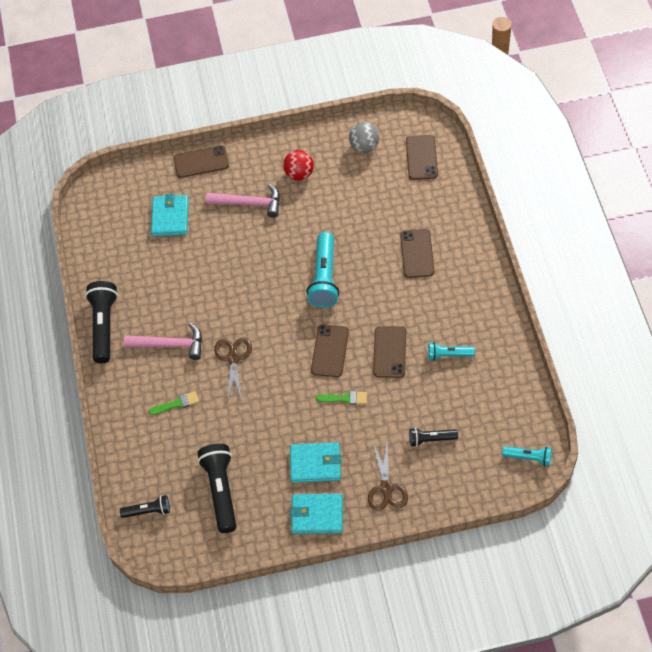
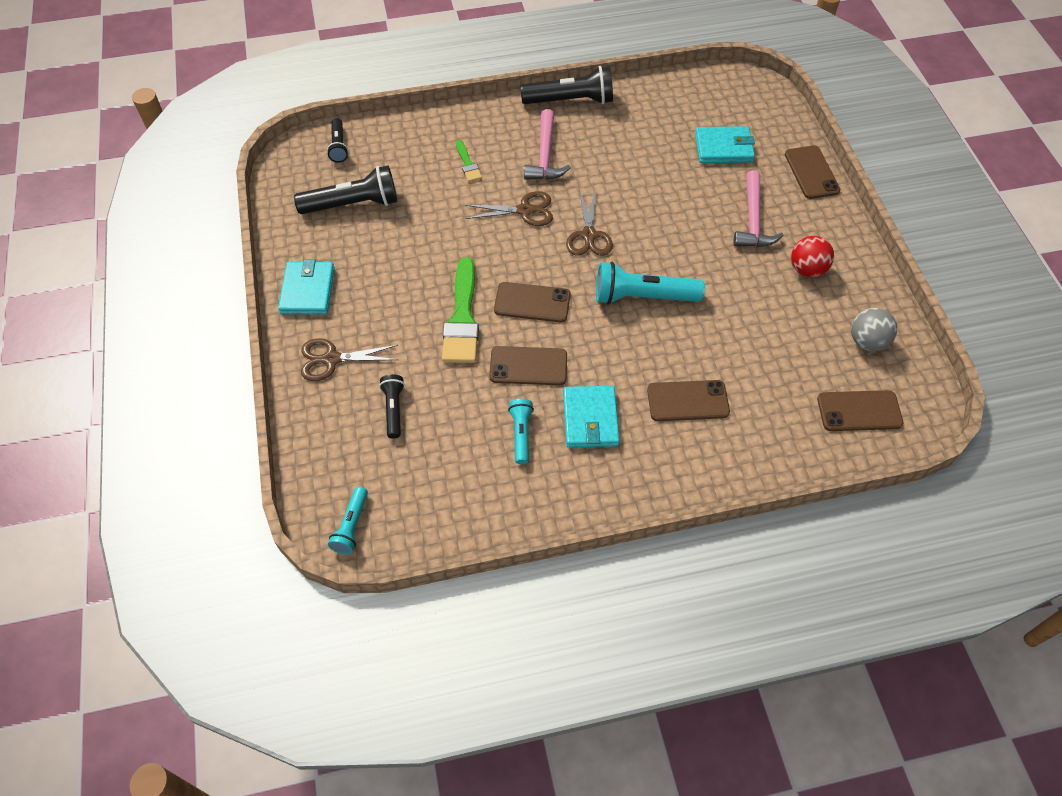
camera: 85 degrees right, 0 degrees up
(262, 313) = (589, 235): none -> brown scissors
(315, 464) = (375, 289): turquoise wallet -> turquoise wallet (590, 419)
(345, 398) = (462, 318): green brush -> green brush, size x2.00

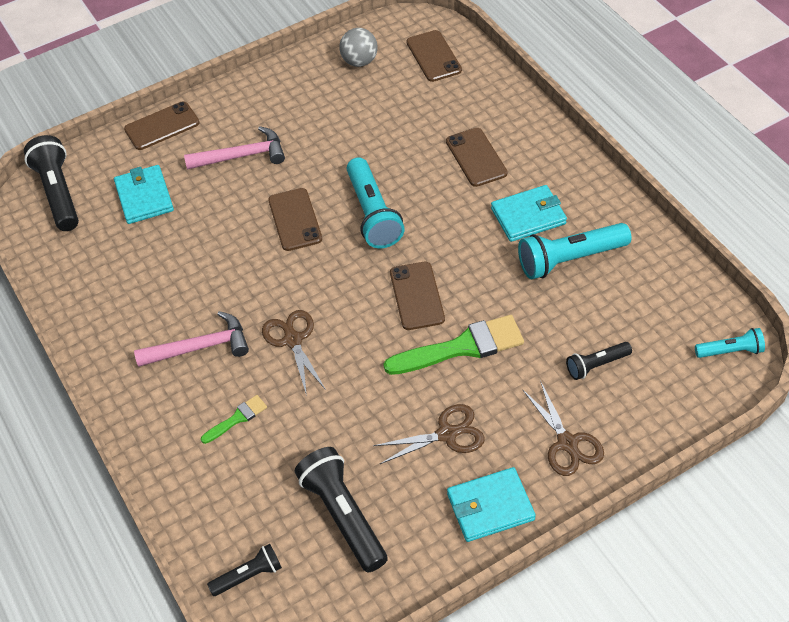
camera: 105 degrees left, 5 degrees down
(521, 434) = (570, 259): turquoise flashlight -> turquoise flashlight, size x1.80
(528, 366) = (494, 276): brown phone -> brown phone (295, 219)
(570, 101) = (99, 349): black flashlight -> black flashlight (58, 193)
(589, 235) = (309, 275): brown scissors -> brown scissors (447, 434)
(807, 269) = (292, 109): red ball -> none

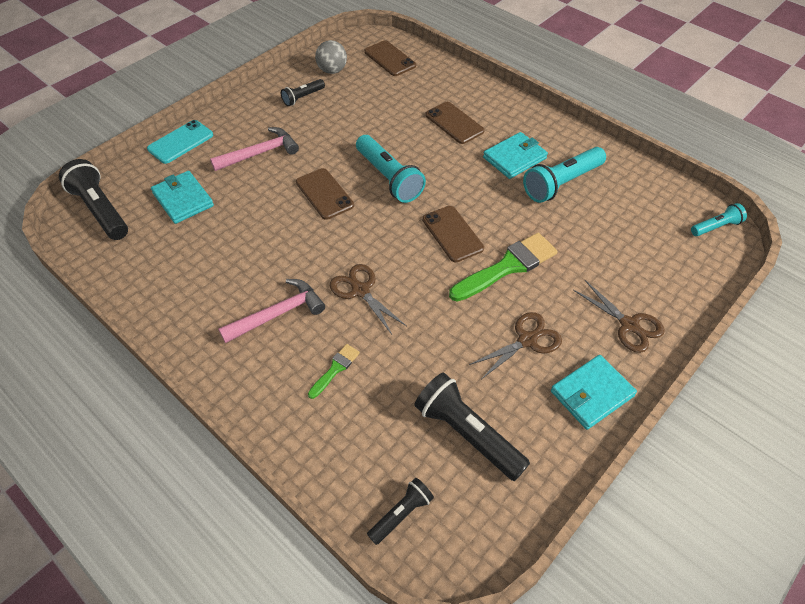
camera: 20 degrees left, 0 degrees up
(162, 126) = (180, 142): brown phone -> turquoise phone
(596, 365) = (621, 258): black flashlight -> black flashlight (303, 97)

